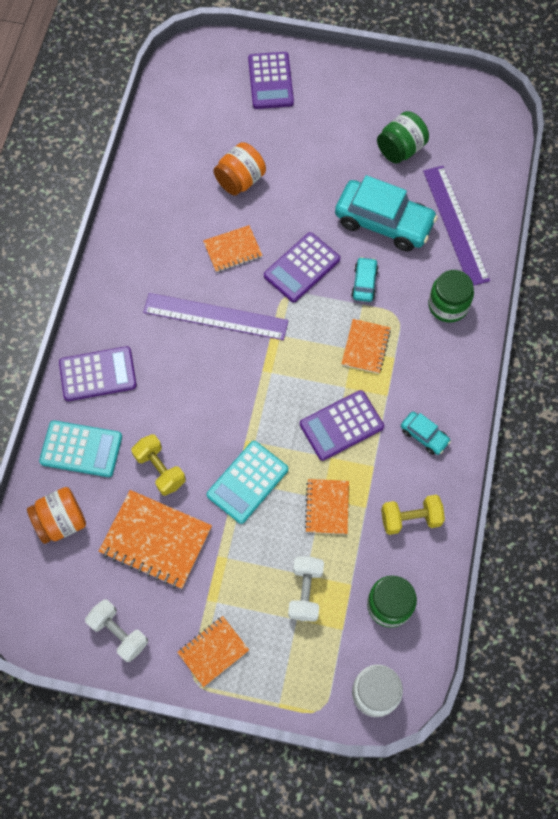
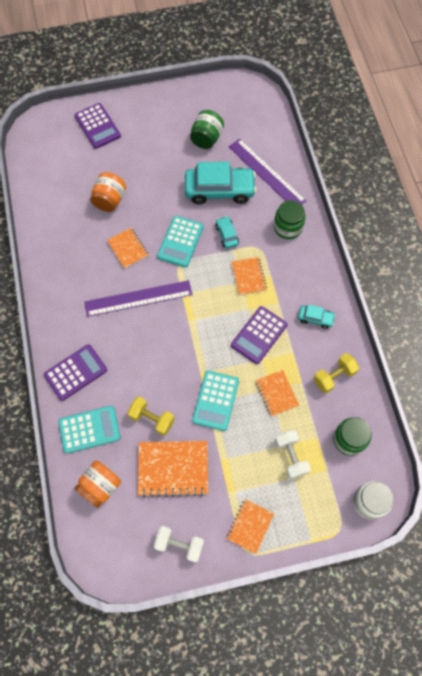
camera: 25 degrees left, 0 degrees up
(232, 250) = (127, 249): orange notebook -> orange notebook turned 75 degrees counterclockwise
(302, 268) = (180, 242): purple calculator -> turquoise calculator

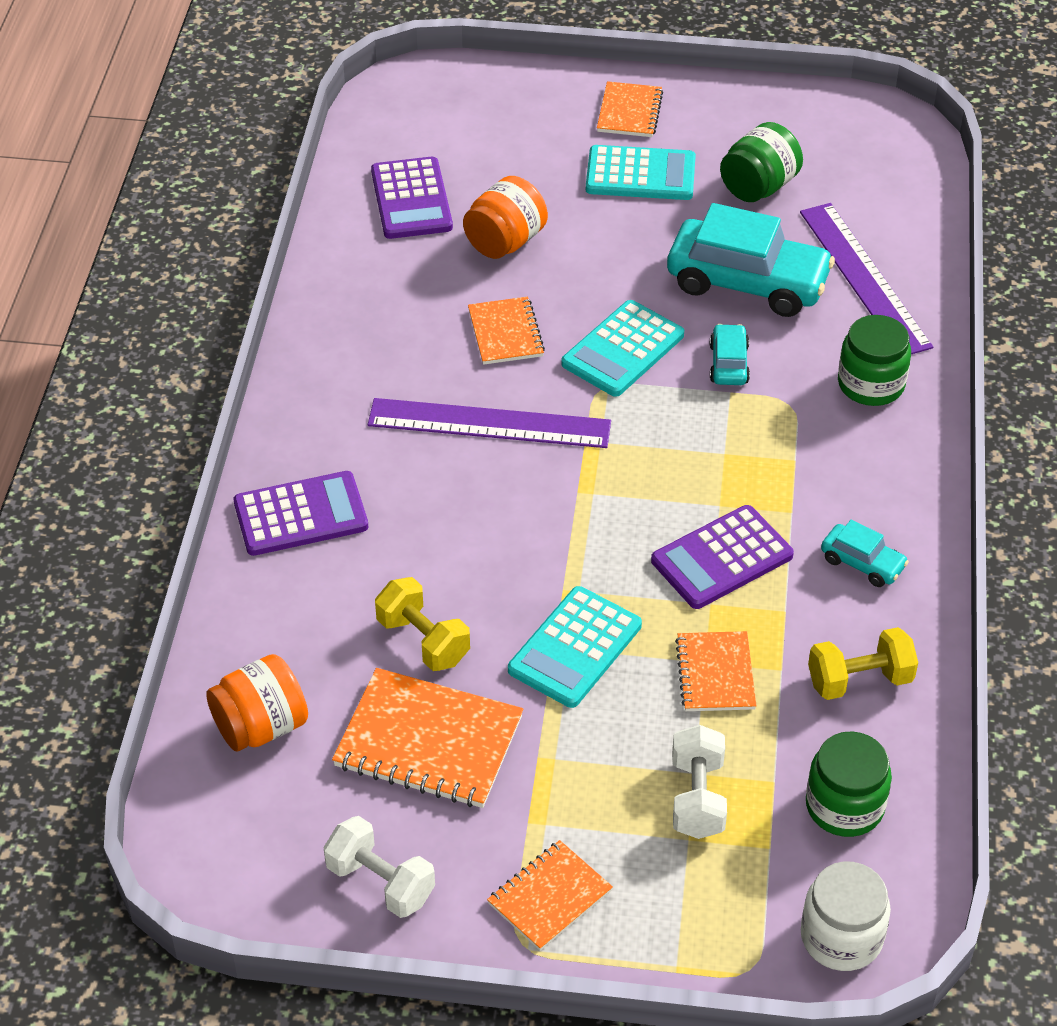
camera: 20 degrees right, 20 degrees down
(89, 429) = (284, 621): turquoise calculator -> turquoise calculator (640, 174)
(97, 126) = (536, 113): purple calculator -> purple calculator (411, 199)
(248, 276) = (745, 449): orange notebook -> orange notebook (629, 112)

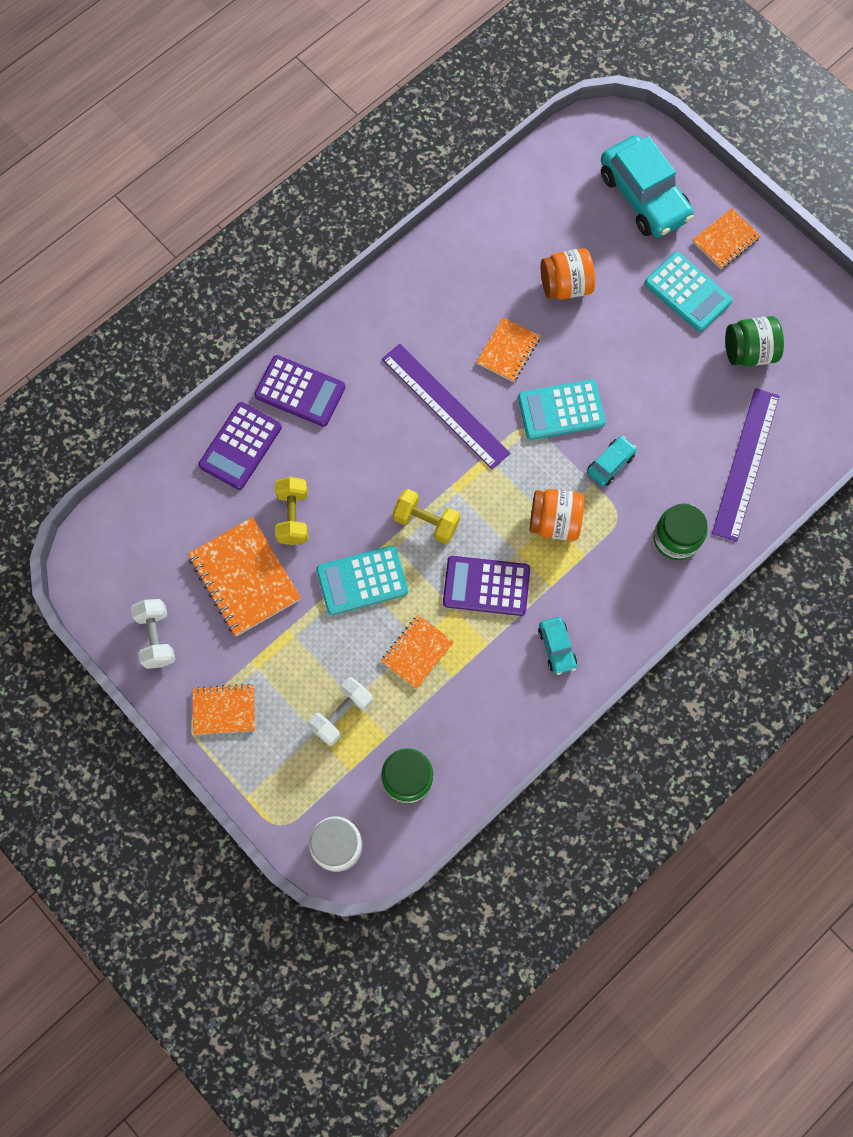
camera: 40 degrees right, 25 degrees up
(261, 726) = (176, 505): orange jar -> orange jar (554, 522)
(411, 199) = (540, 216): purple calculator -> purple calculator (240, 446)
(747, 282) = (675, 416): turquoise car -> turquoise car (643, 196)
(859, 680) = (485, 715): yellow dumbbell -> yellow dumbbell (426, 522)

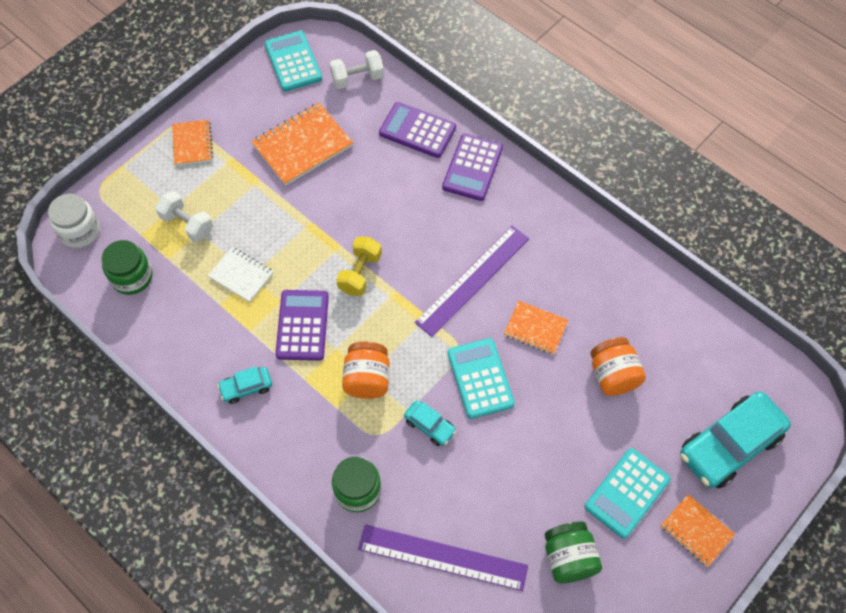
camera: 85 degrees right, 10 degrees down
(156, 638) = (251, 93): white dumbbell -> white dumbbell (357, 78)
(293, 516) = (358, 174): yellow dumbbell -> none
(362, 580) = (303, 229): turquoise calculator -> turquoise calculator (293, 62)
(417, 652) = (241, 275): orange notebook -> white notebook

